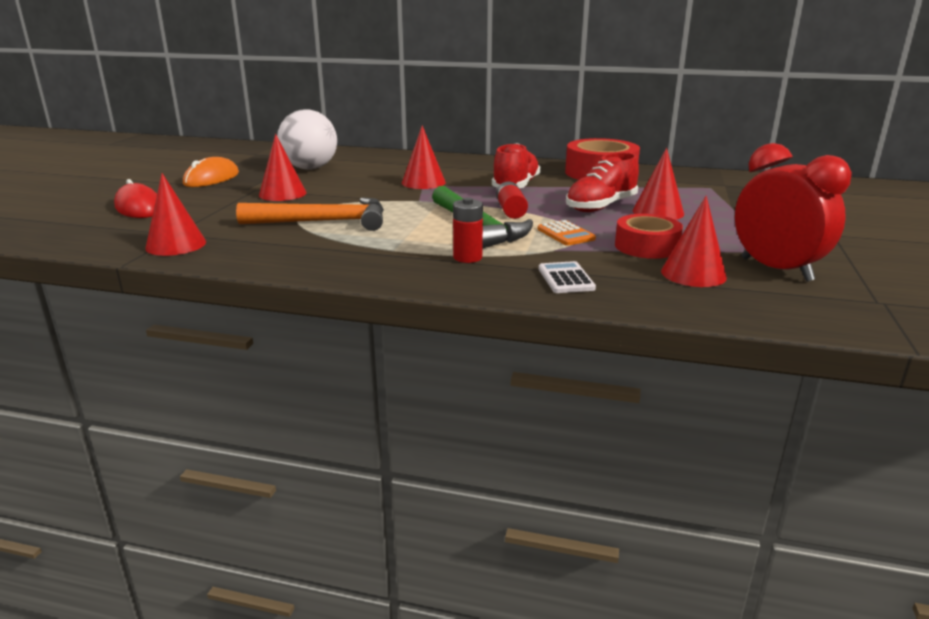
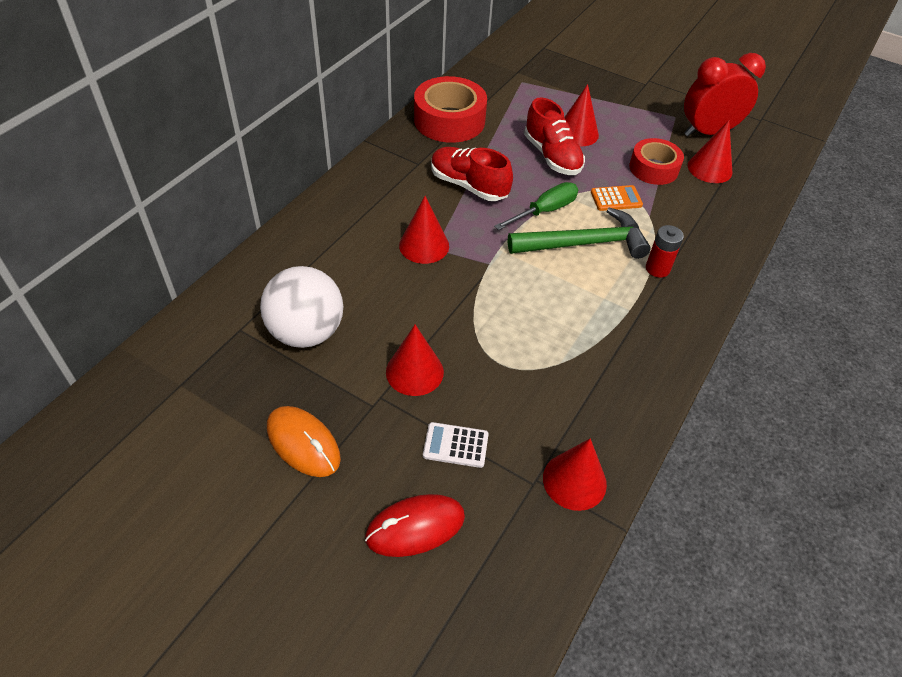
camera: 75 degrees left, 25 degrees up
(324, 222) = (535, 347): orange hammer -> none
(511, 211) = (545, 211): red battery -> green screwdriver
(565, 278) = (709, 229): white calculator -> white calculator (455, 445)

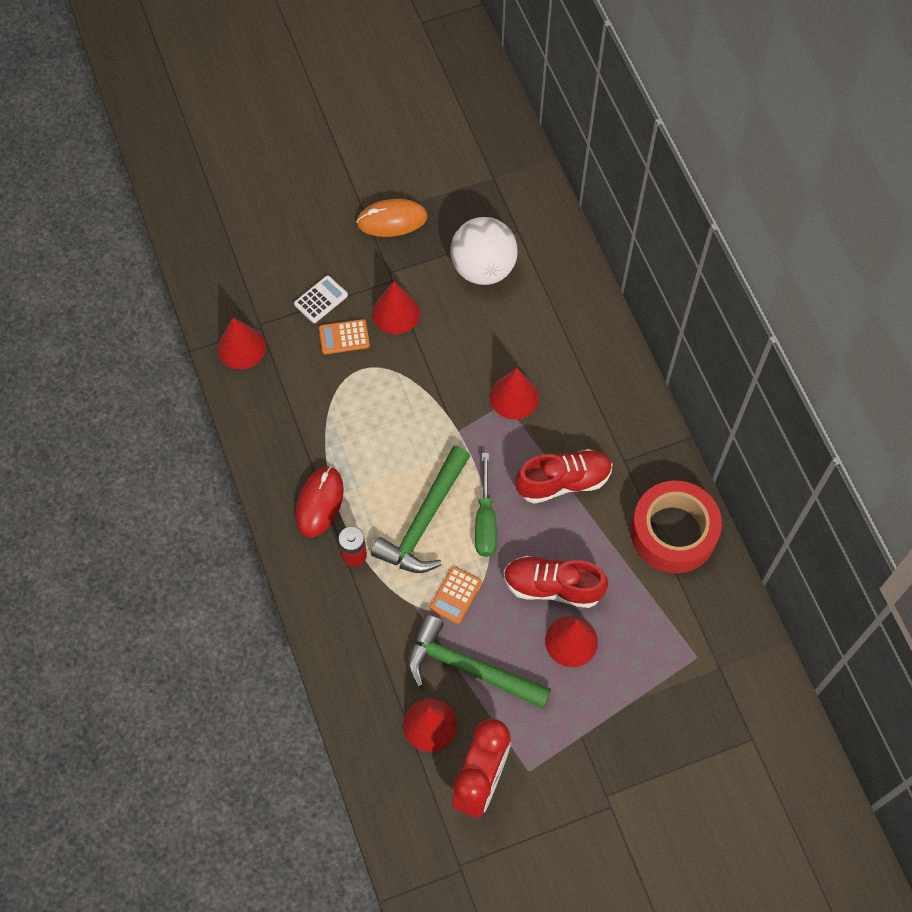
camera: 130 degrees right, 15 degrees up
(415, 527) = (287, 245): red mouse -> red mouse (319, 502)
(479, 397) = (344, 337): none -> orange calculator
(653, 168) = (469, 668): red tape -> green hammer

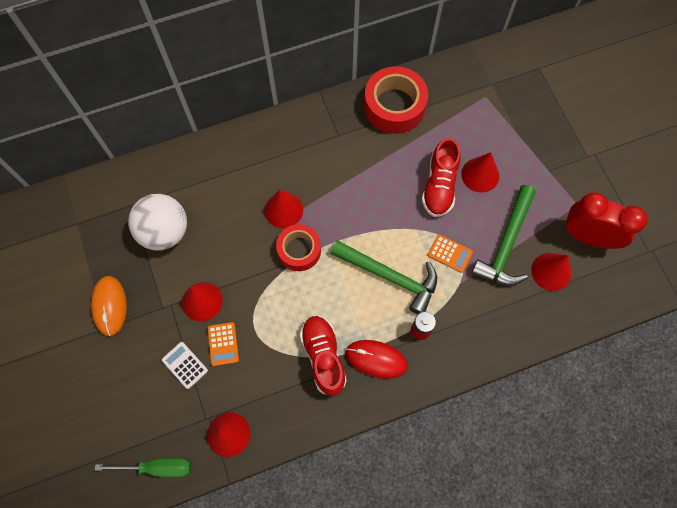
camera: 90 degrees left, 5 degrees up
(460, 415) = (299, 250): none -> red tape
(485, 520) = (388, 232): green screwdriver -> green screwdriver (157, 467)
(563, 482) = (356, 177): red shoe -> red shoe (323, 357)

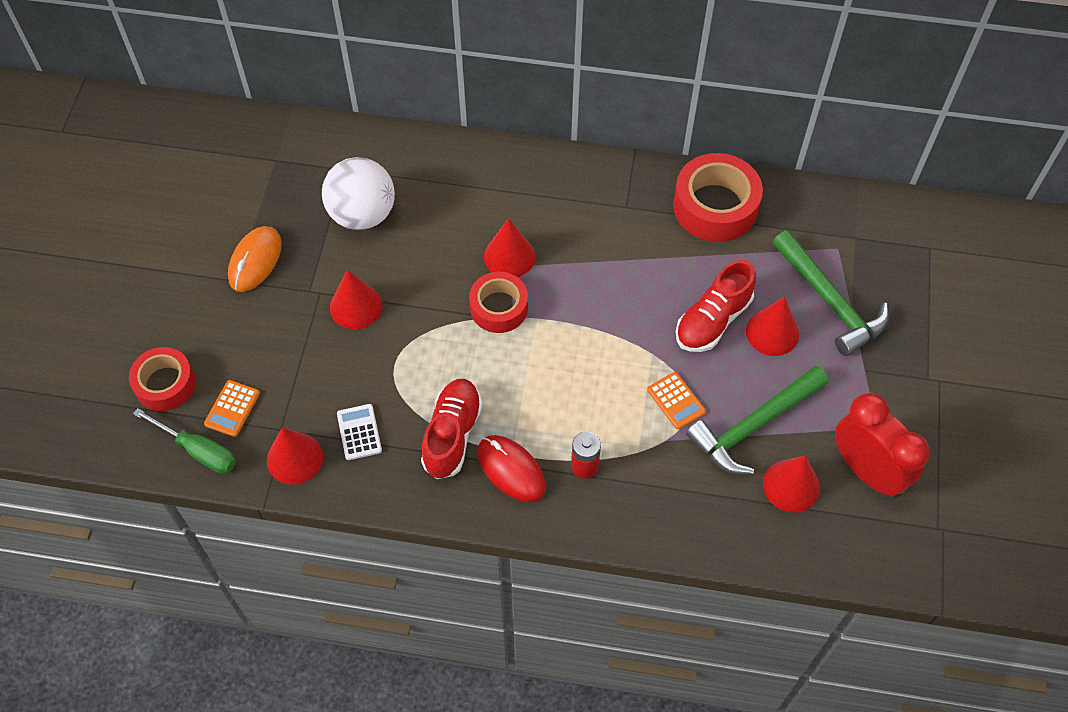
camera: 30 degrees right, 10 degrees down
(102, 432) = (165, 384): none -> red tape
(185, 365) = (294, 362): white calculator -> white calculator (359, 432)
(223, 344) = (350, 362): orange calculator -> orange calculator (232, 408)
(390, 276) = (586, 389): green hammer -> green hammer (830, 301)

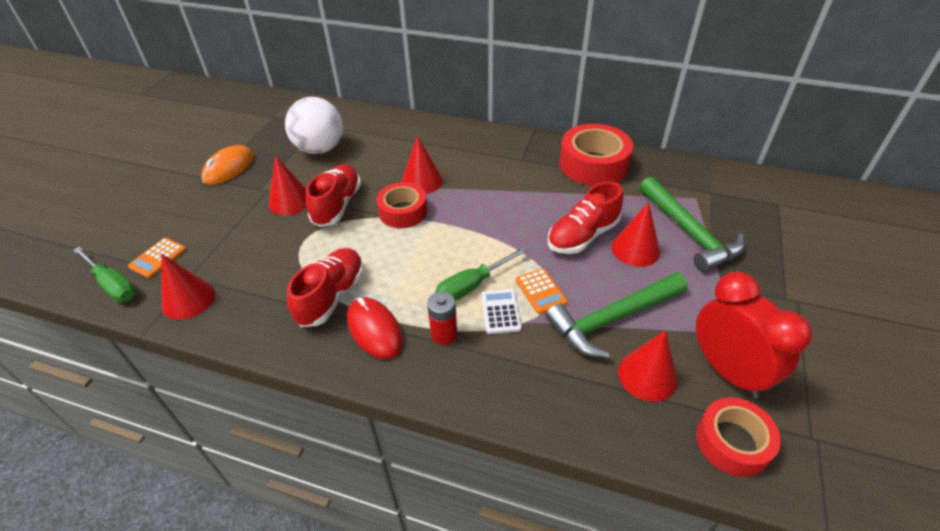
camera: 10 degrees right, 15 degrees down
(165, 384) = (116, 236): red tape -> red tape (732, 442)
(359, 432) = (252, 286): white calculator -> white calculator (500, 312)
(416, 306) = (337, 205): none -> red shoe
(601, 403) = (472, 286): none -> green screwdriver

